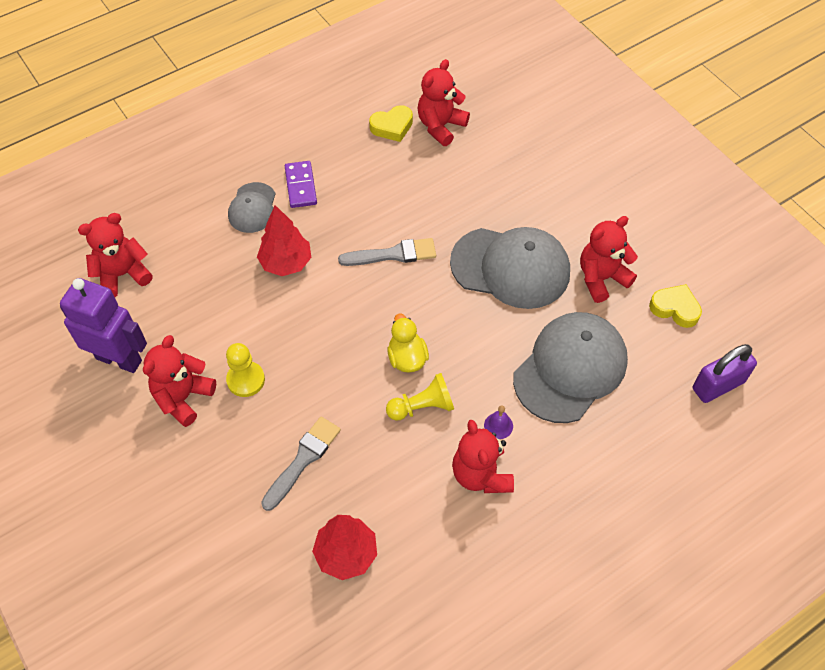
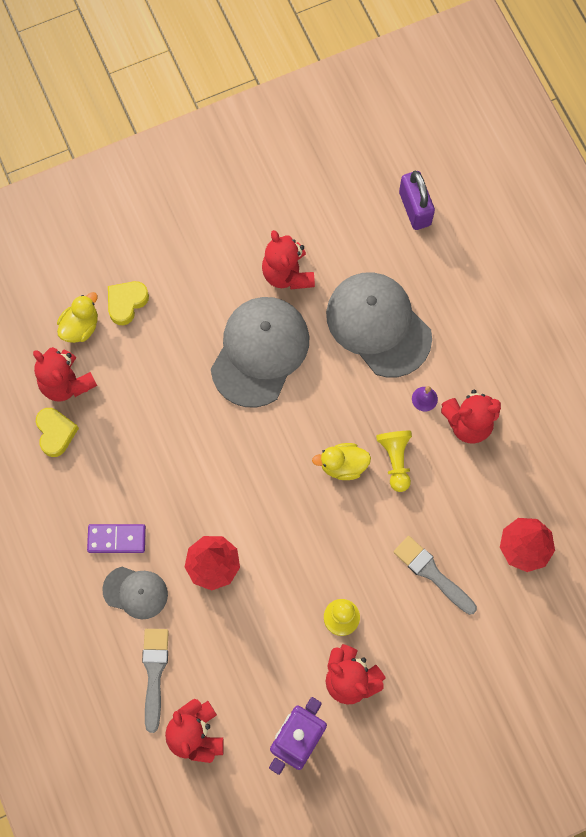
camera: 80 degrees left, 15 degrees up
(393, 254) = (223, 459): grey brush -> grey brush (154, 673)
(497, 127) = (80, 326): none -> yellow duck
(675, 308) = (332, 220): yellow heart -> yellow heart (126, 303)

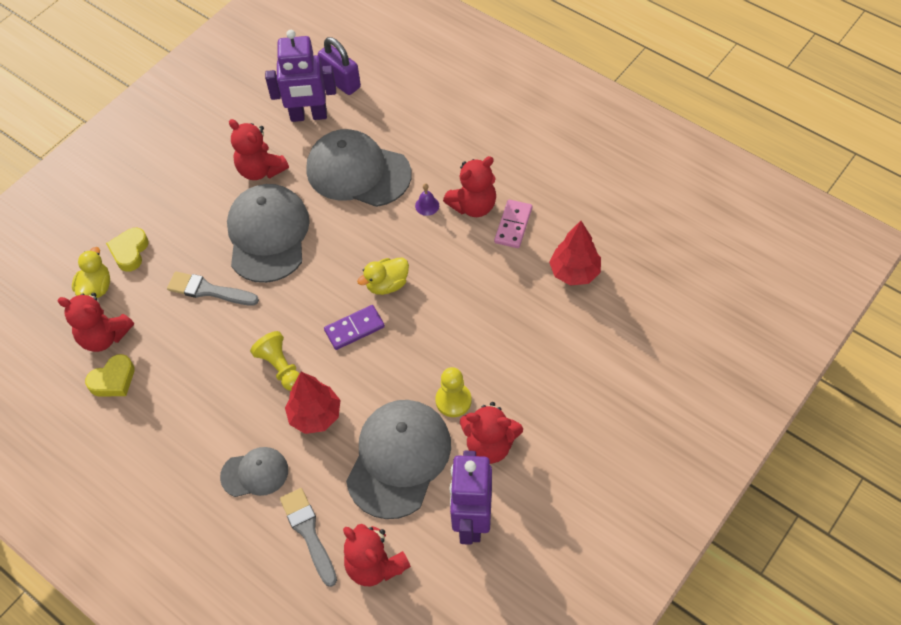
camera: 25 degrees left, 15 degrees down
(55, 433) = (113, 380): yellow heart -> yellow heart turned 90 degrees clockwise
(116, 539) = (214, 438): purple domino -> purple domino (354, 329)
(264, 647) = (399, 459): none -> grey cap
(363, 234) = (308, 116): none -> purple robot
(395, 460) = (429, 260): yellow pawn -> yellow pawn (280, 367)
(432, 573) = (510, 328): grey brush -> grey brush (208, 290)
(495, 465) = (513, 225): none -> pink domino

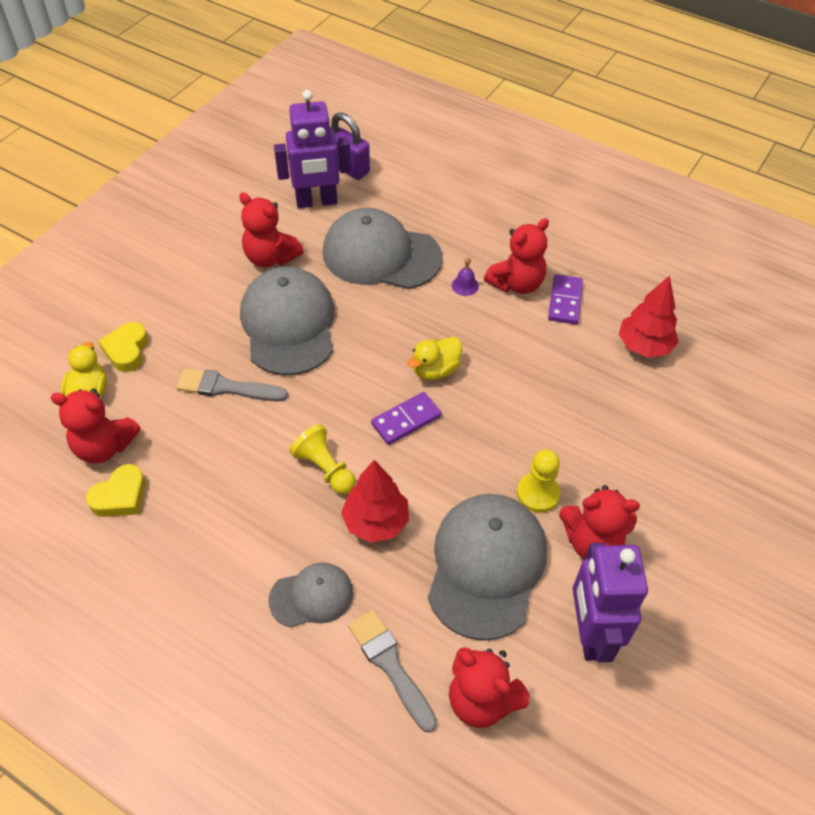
camera: 10 degrees left, 5 degrees down
(513, 225) = (565, 301): pink domino -> purple domino

